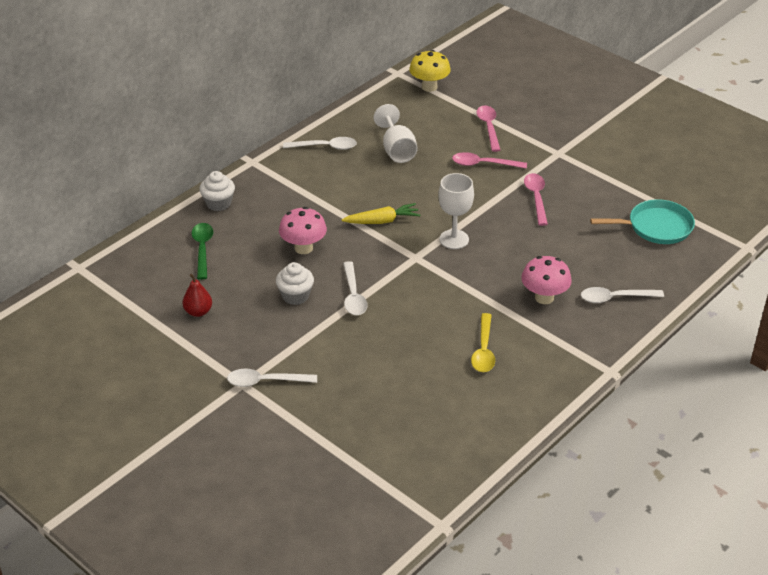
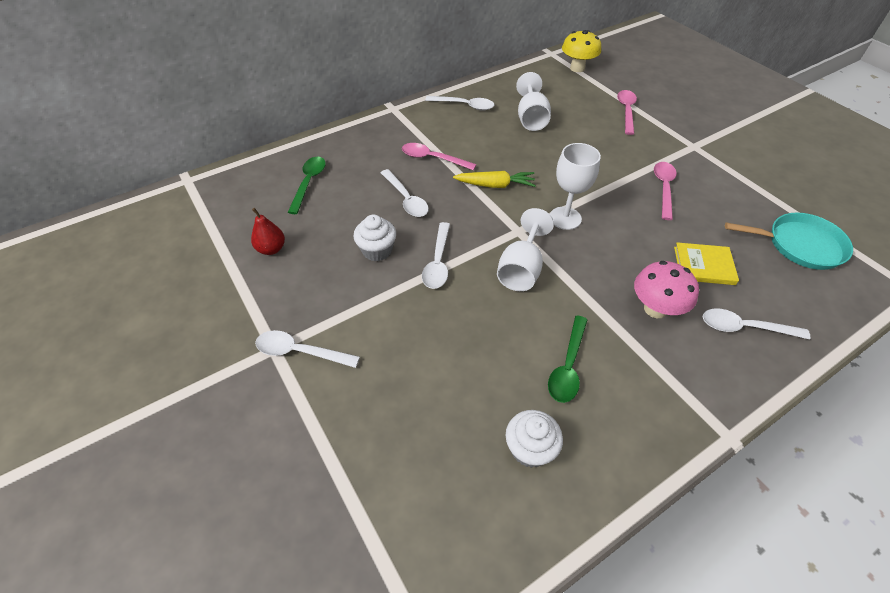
camera: 15 degrees right, 10 degrees up
(218, 203) = (345, 141): white cupcake -> white cupcake (530, 449)
(303, 248) = (406, 199): pink mushroom -> white spoon
(427, 288) = (521, 269): none -> white goblet
(483, 164) = (613, 145): pink spoon -> pink spoon (432, 158)
(483, 350) = (567, 367): yellow spoon -> green spoon
(579, 257) = (704, 265): none -> yellow book

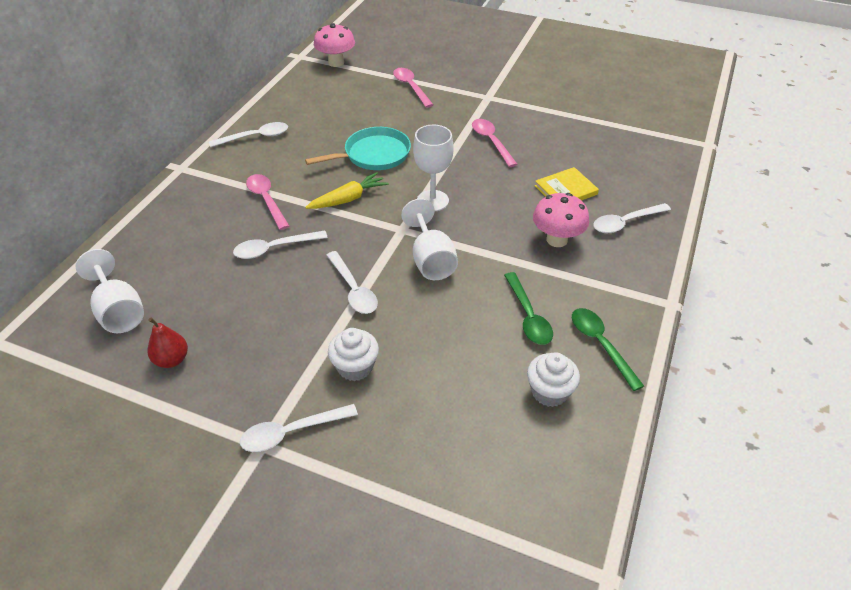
camera: 35 degrees left, 5 degrees down
(309, 182) = (153, 278): green spoon -> green spoon (600, 344)
(377, 250) = (286, 307): white cupcake -> white cupcake (355, 367)
(406, 199) = (274, 248): white spoon -> white spoon turned 135 degrees clockwise
(432, 158) = (266, 200): pink spoon -> pink spoon turned 75 degrees clockwise
(531, 118) = (331, 125): white goblet -> white goblet (119, 311)
(577, 68) = (336, 62): yellow mushroom -> pink mushroom
(800, 245) = (617, 144): turquoise pan -> turquoise pan (374, 155)

